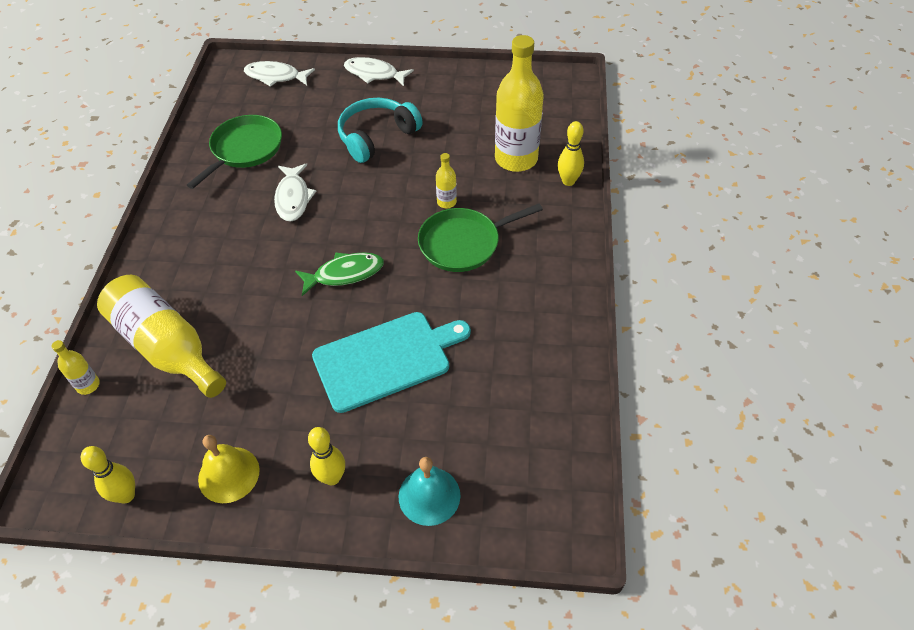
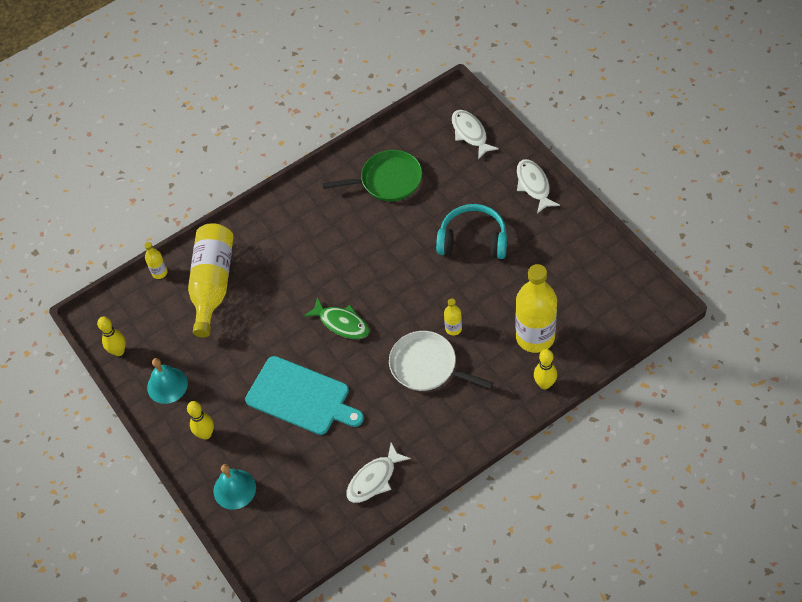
camera: 55 degrees right, 5 degrees up
(228, 474) = (167, 385): yellow bell -> turquoise bell
(293, 198) = (374, 243): white fish -> white fish (374, 479)
(463, 243) = (427, 366): green pan -> white pan

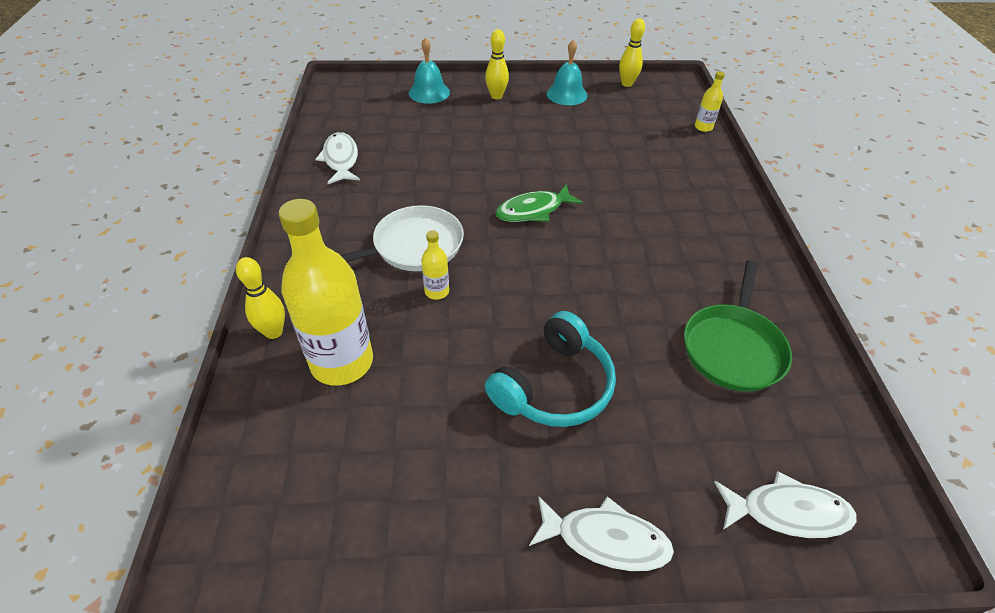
camera: 115 degrees right, 10 degrees down
(213, 284) = (662, 151): yellow bottle -> none
(301, 397) = (474, 153): turquoise cutting board -> none

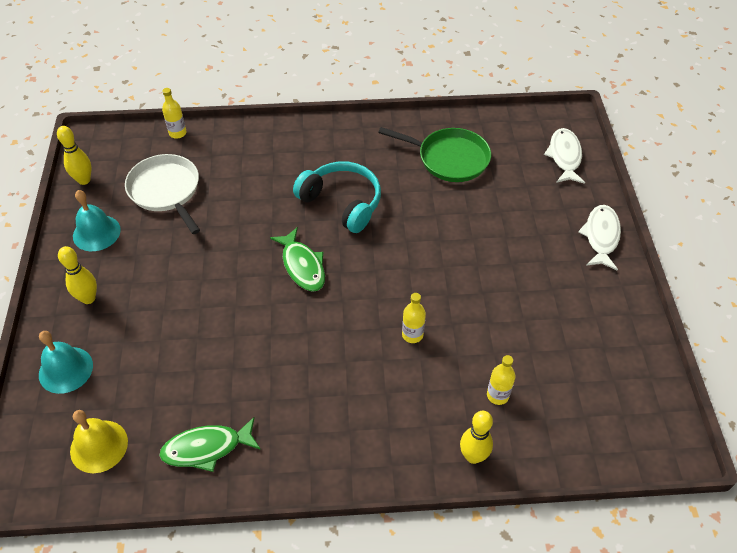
camera: 90 degrees left, 5 degrees up
(341, 159) = (207, 448): white fish -> green fish
(342, 362) = (497, 395): yellow bottle -> yellow bottle, size x0.44
(358, 111) = (99, 446): none -> yellow bell
(413, 246) = (355, 358): white pan -> white pan (166, 191)
(554, 386) = (497, 257): turquoise headphones -> turquoise headphones (342, 202)

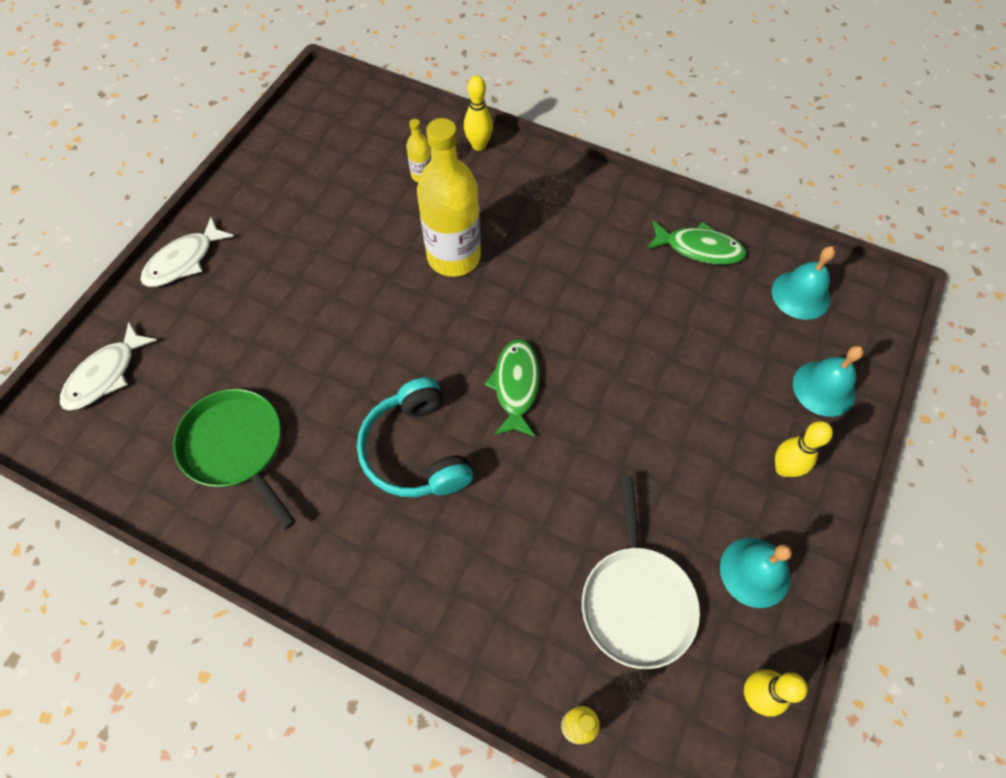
camera: 150 degrees left, 10 degrees up
(99, 446) = (800, 295): yellow bell -> turquoise bell
(412, 335) = (454, 257): yellow bottle -> yellow bottle, size x2.29

